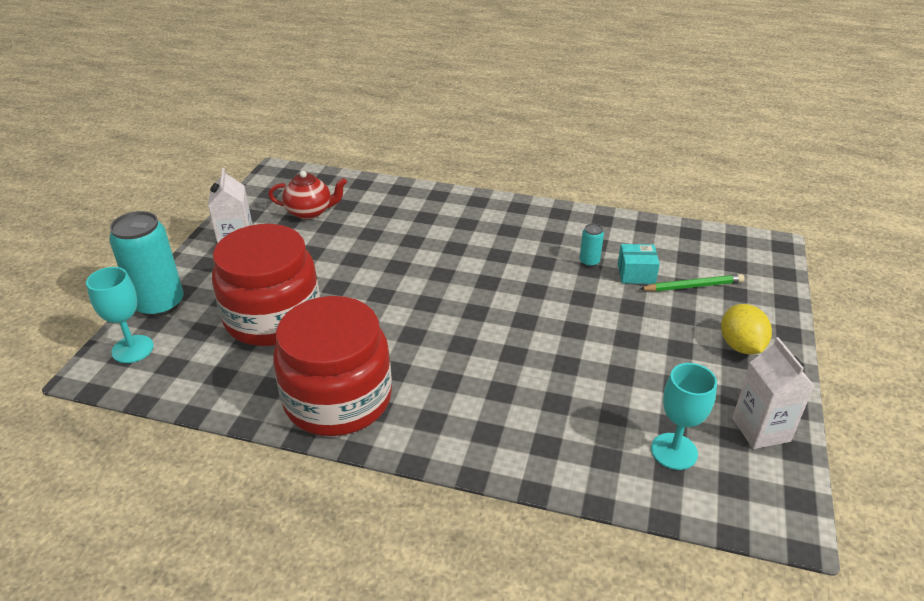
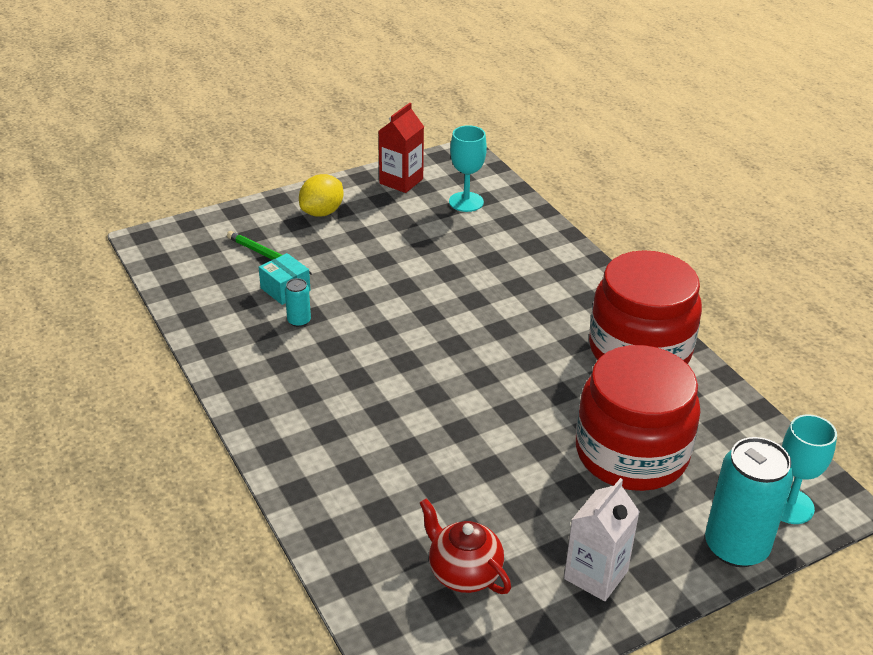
camera: 135 degrees left, 0 degrees up
(761, 430) = (401, 181): white carton -> red carton

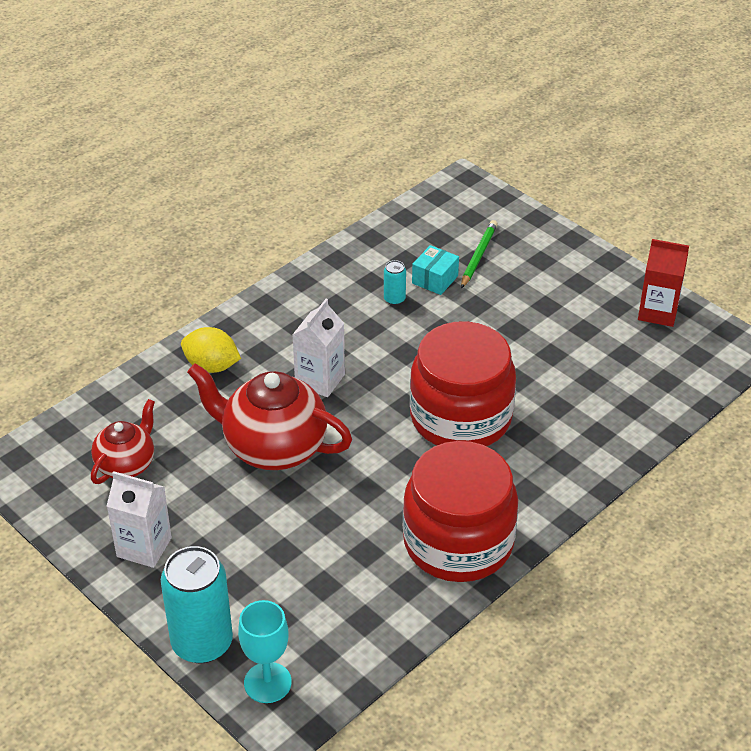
camera: 75 degrees right, 5 degrees up
(322, 212) = (568, 272): yellow lemon -> yellow lemon (211, 366)
(394, 395) = (320, 380): none -> white carton
(466, 202) = (649, 367): turquoise goblet -> none
(479, 447) = (273, 447): none -> red teapot
(631, 453) = (301, 553): red jar -> red jar (460, 417)

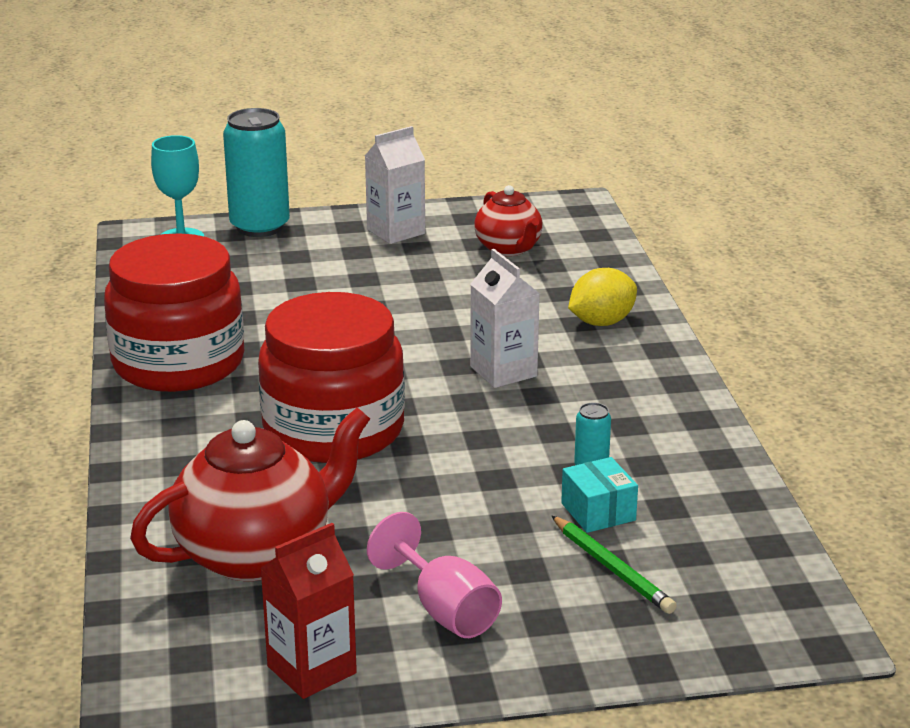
camera: 125 degrees right, 15 degrees down
(273, 447) = (436, 317): red teapot -> red teapot (257, 553)
(570, 293) = (444, 610): none -> pink goblet

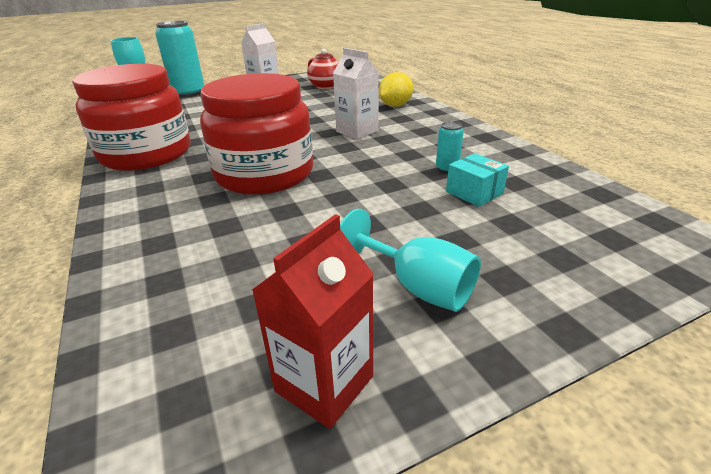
camera: 15 degrees left, 5 degrees up
(257, 553) = (231, 269): red teapot -> none
(444, 610) = (417, 287): pink goblet -> turquoise goblet
(612, 569) = (518, 227): green pencil -> none

